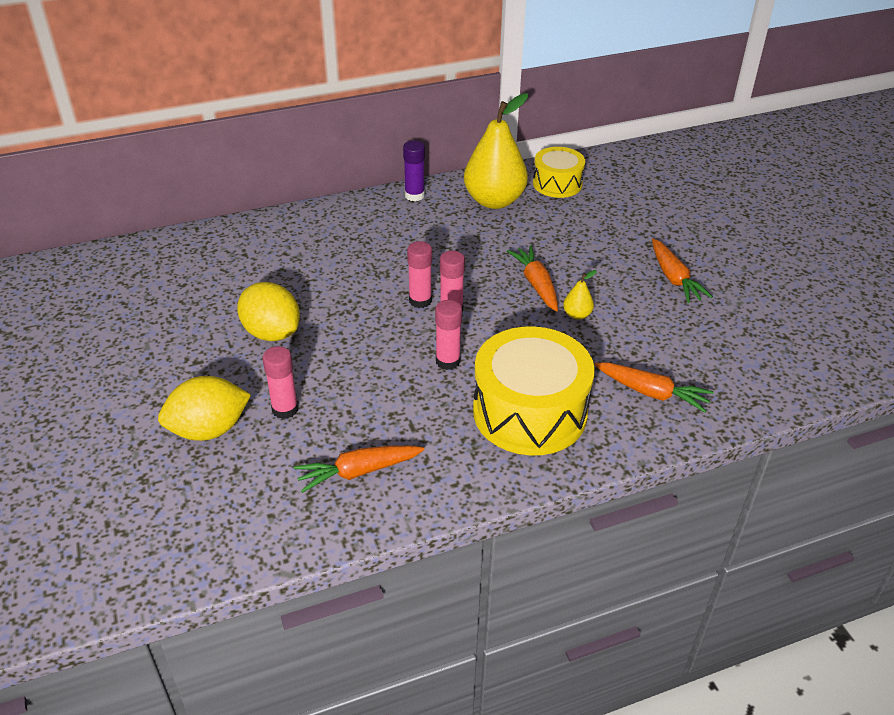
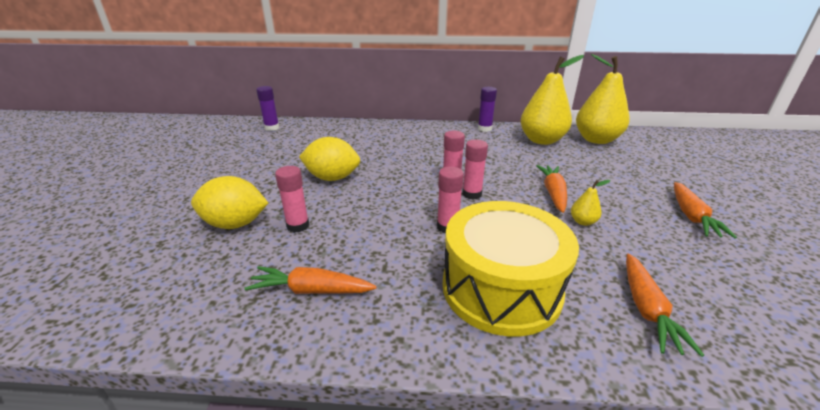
camera: 25 degrees right, 10 degrees down
(107, 267) = (272, 128): none -> purple glue stick
(271, 333) = (332, 178): yellow lemon -> yellow lemon turned 60 degrees counterclockwise
(557, 184) = (596, 140): yellow drum -> yellow pear
(652, 393) = (647, 310): orange carrot -> orange carrot turned 45 degrees clockwise

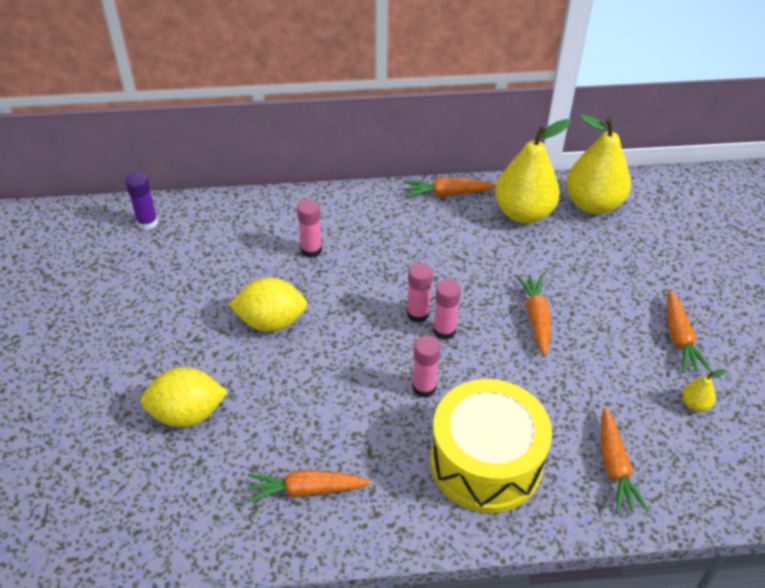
camera: 10 degrees left, 15 degrees up
(298, 226) = (260, 407): pink glue stick -> pink glue stick (311, 250)
(484, 128) = (447, 193): purple glue stick -> orange carrot
(583, 222) = (566, 361): yellow pear -> yellow pear (695, 404)

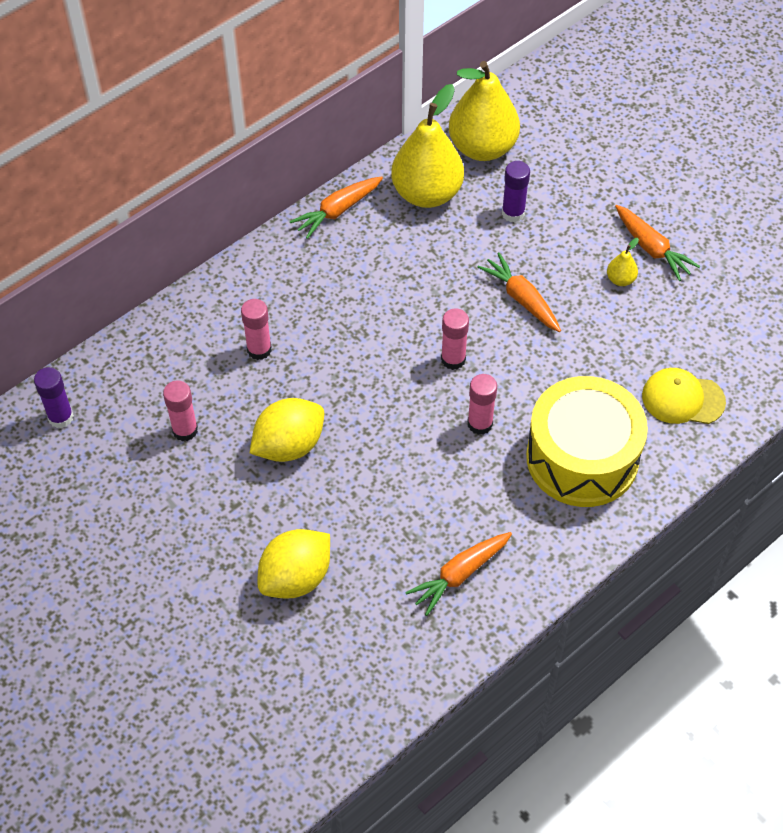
camera: 35 degrees left, 10 degrees up
(418, 314) = (416, 357): pink glue stick -> pink glue stick (185, 430)
(580, 257) = (513, 213): none -> purple glue stick
(615, 467) = (682, 399): orange carrot -> yellow cap
(695, 404) = (704, 304): yellow pear -> yellow pear (620, 279)

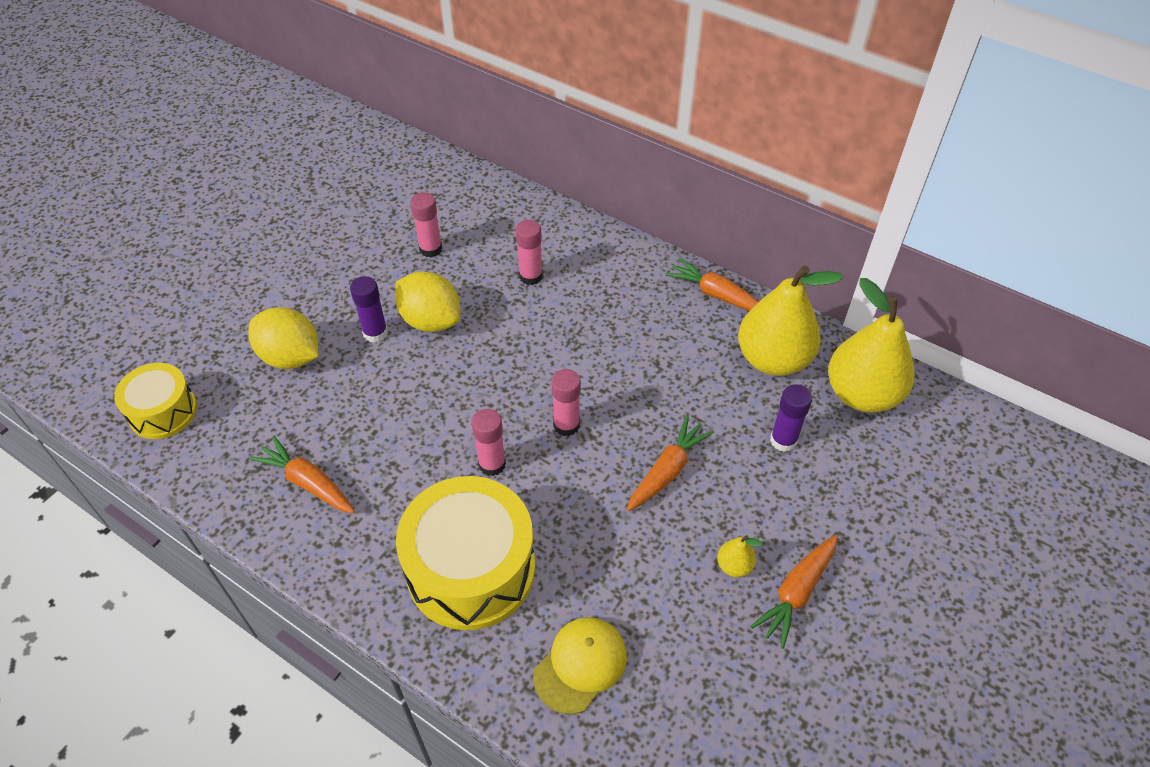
camera: 75 degrees right, 5 degrees down
(61, 417) = (425, 174): purple glue stick -> purple glue stick (375, 333)
(332, 703) = (163, 411): none -> yellow drum
(682, 399) = (580, 665): yellow cap -> yellow cap turned 45 degrees clockwise

